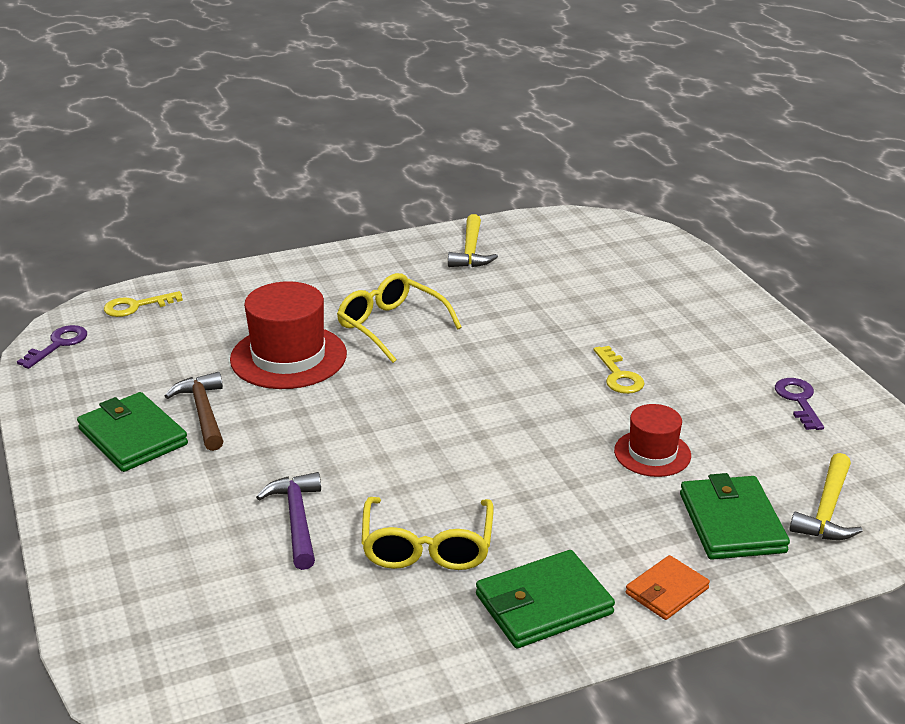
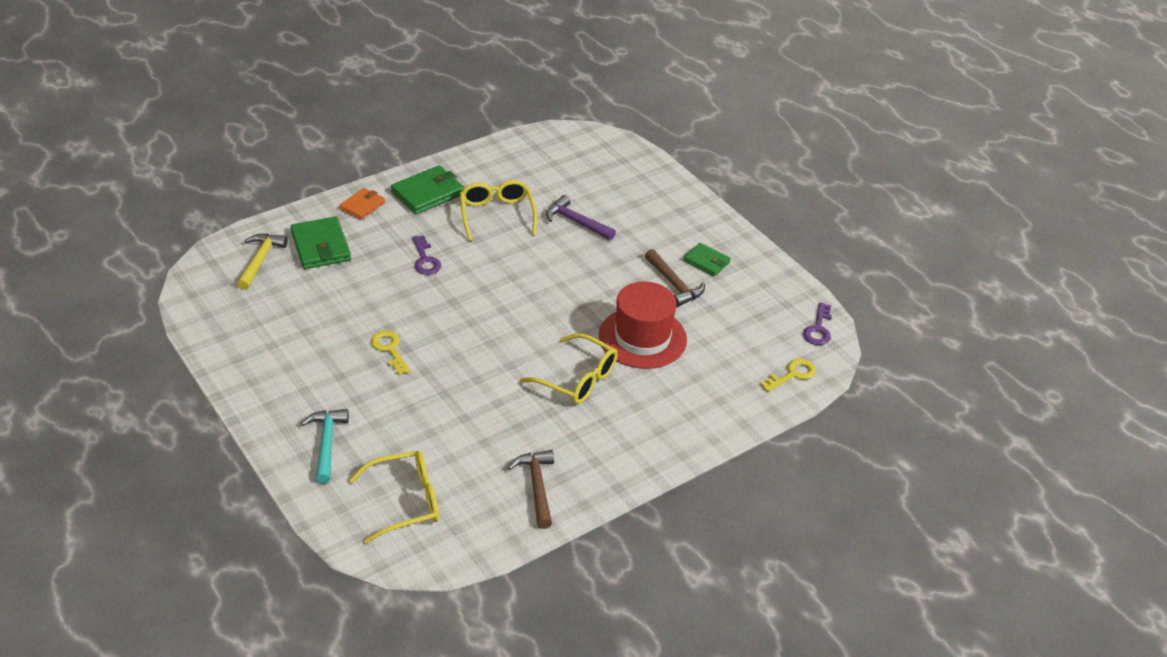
camera: 165 degrees right, 10 degrees up
(133, 437) = (706, 262): green wallet -> green wallet, size x0.62
(297, 520) = (576, 222): purple hammer -> purple hammer turned 150 degrees clockwise
(471, 251) = (537, 486): yellow hammer -> brown hammer
(604, 253) = (406, 502): none -> yellow glasses
(652, 453) = (367, 287): red hat -> none
(690, 300) = (326, 443): none -> turquoise hammer
(798, 400) = (256, 342): purple key -> purple key (425, 260)

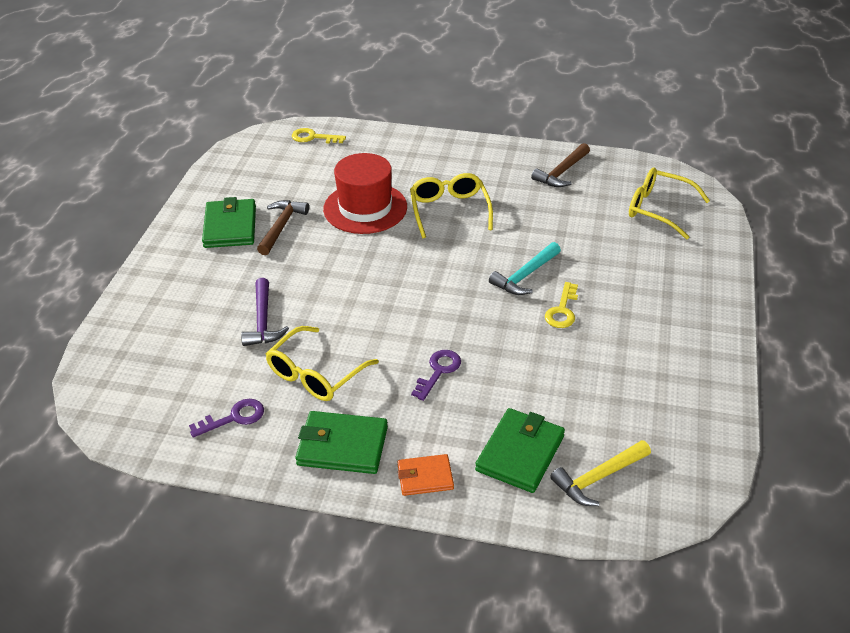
camera: 130 degrees left, 0 degrees up
(326, 443) = (682, 272): turquoise hammer -> turquoise hammer (525, 276)
(706, 262) = (230, 227): green wallet -> green wallet, size x1.62
(818, 329) = (248, 148): purple key -> purple key (234, 417)

